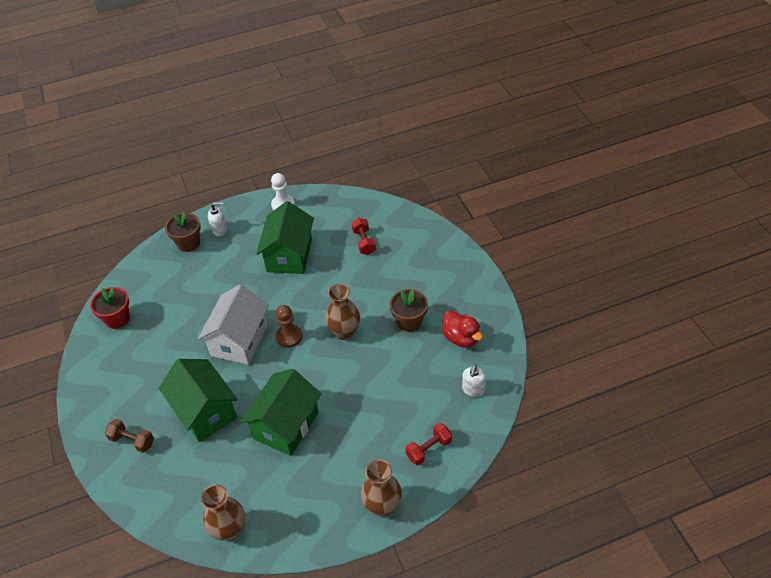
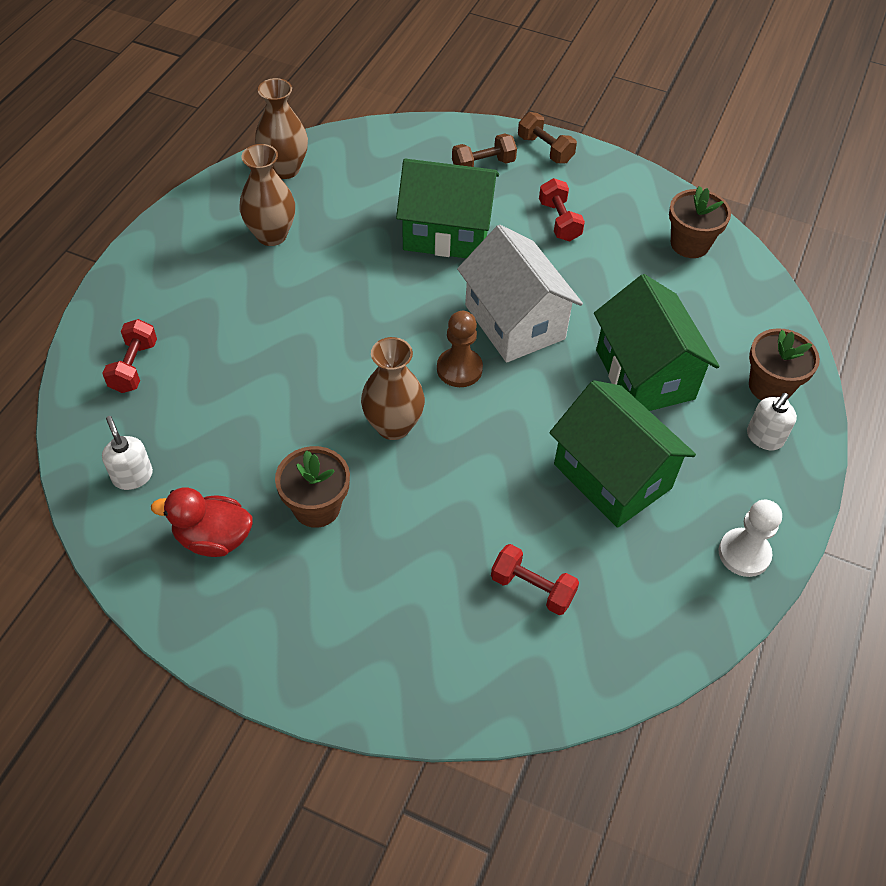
camera: 130 degrees right, 5 degrees up
(90, 425) = (545, 149): none -> brown dumbbell
(117, 319) = (690, 244): red flower pot -> brown flower pot
(149, 376) = (559, 221): none -> red dumbbell
(286, 425) = (338, 279): green house -> green house (644, 374)
(382, 506) = (140, 281): brown vase -> brown vase (271, 235)

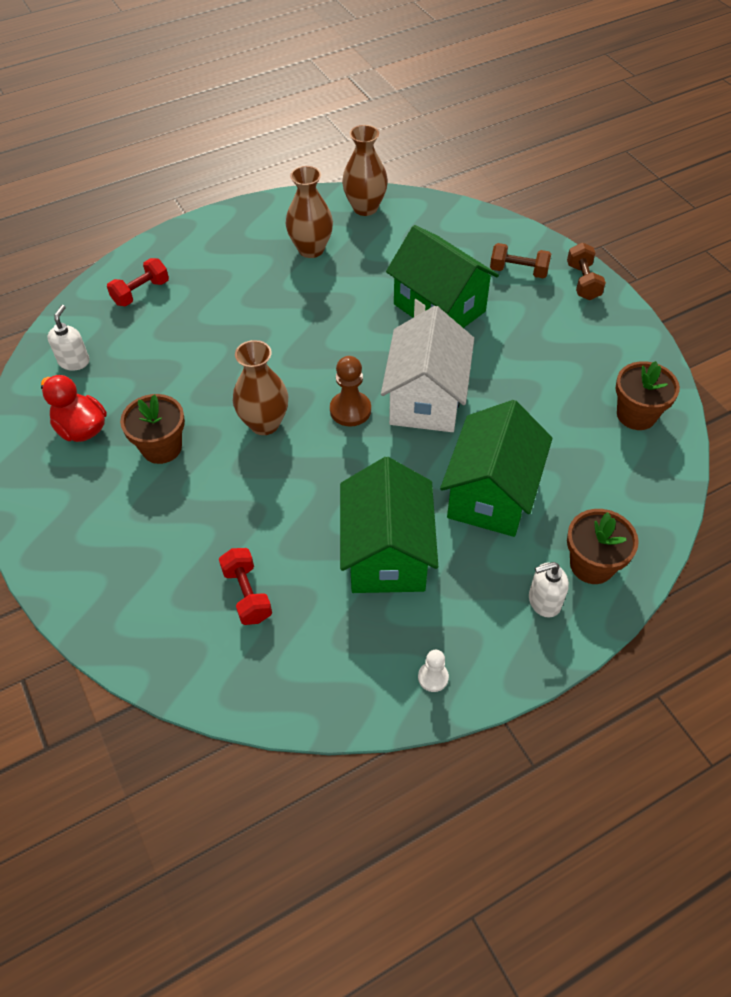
camera: 40 degrees right, 0 degrees up
(559, 221) = (539, 342): red dumbbell -> none
(744, 553) = (433, 677): white pawn -> white pawn, size x0.60

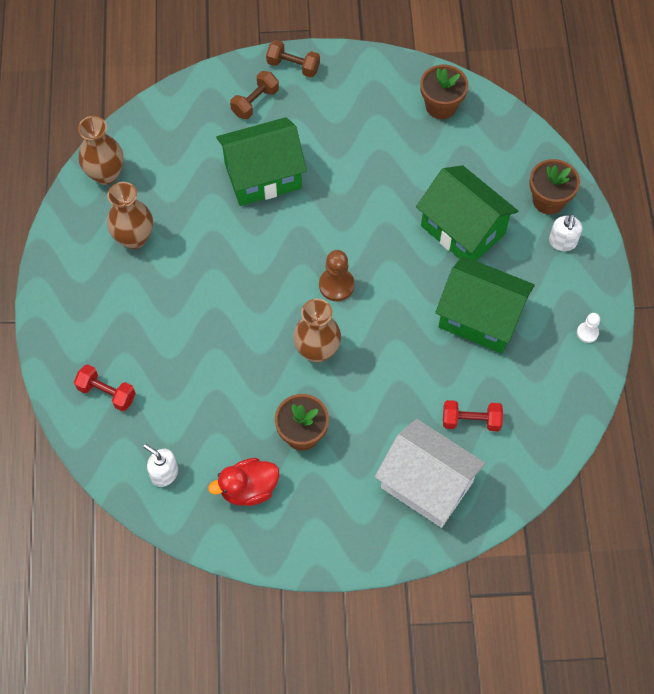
camera: 65 degrees left, 10 degrees up
(141, 292) = (107, 393): red dumbbell -> red dumbbell turned 45 degrees counterclockwise
(426, 399) = (353, 229): white house -> white house (427, 484)

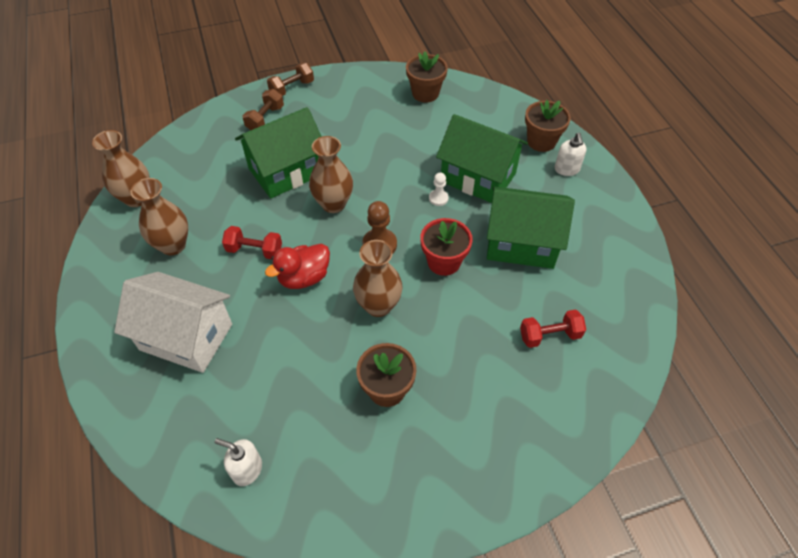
camera: 15 degrees left, 10 degrees down
(107, 393) = (167, 398): red dumbbell -> red dumbbell (254, 250)
(248, 489) = (345, 462): red duck -> red duck (304, 277)
(293, 66) = (292, 88): brown dumbbell -> brown dumbbell turned 45 degrees counterclockwise
(302, 227) = (333, 204): none -> brown vase
(394, 320) = (444, 262): none -> red flower pot
(427, 484) = (531, 408): white house -> white house (186, 337)
(587, 333) = (621, 235): white pawn -> white pawn (438, 198)

